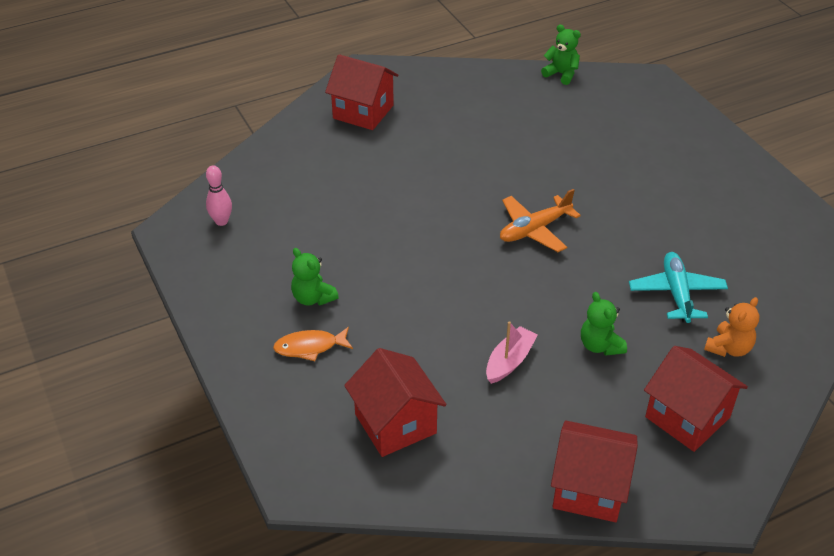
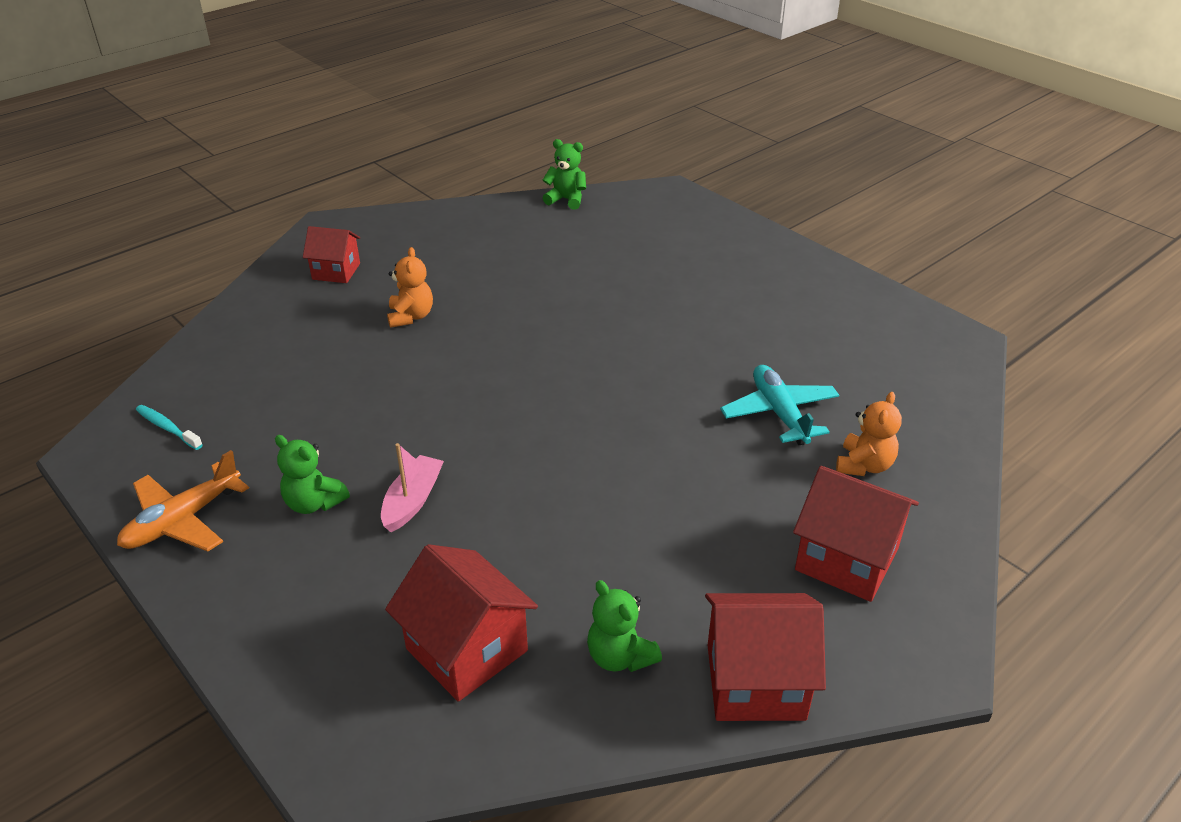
camera: 15 degrees left, 5 degrees down
(221, 221) = (167, 428): pink bowling pin -> turquoise toothbrush
(310, 347) = (322, 569): orange fish -> none
(363, 112) = (336, 271): red house -> red house, size x0.65
(412, 161) = (411, 316): none -> orange teddy bear
(509, 361) = (600, 534): pink boat -> pink boat (412, 501)
(534, 229) = (585, 370): orange plane -> orange plane (182, 520)
(600, 345) = (709, 492): green teddy bear -> green teddy bear (620, 656)

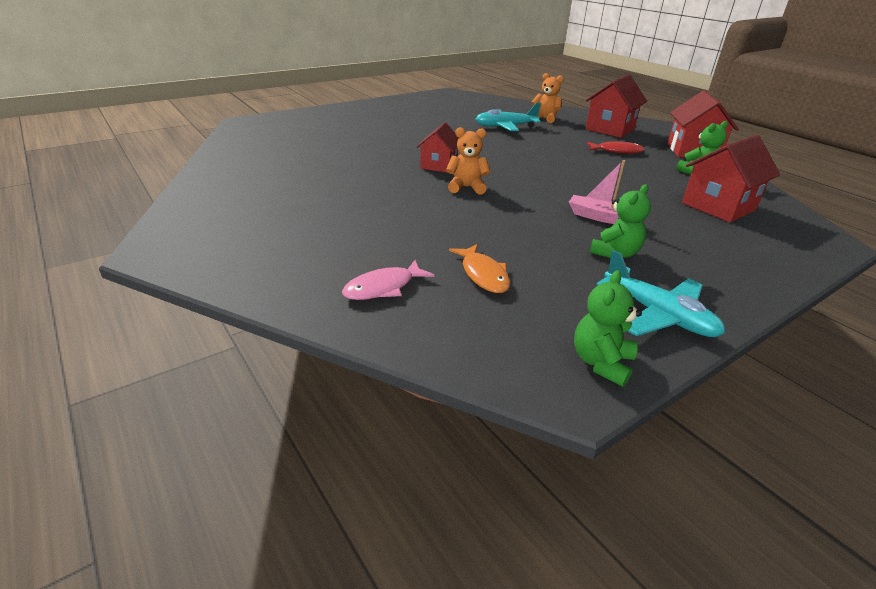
camera: 85 degrees left, 5 degrees down
(167, 428) = (526, 337): turquoise toothbrush -> none
(182, 520) = (658, 315): orange plane -> turquoise plane
(258, 344) = (383, 287): none -> pink fish
(274, 400) = (483, 274): none -> orange fish
(336, 271) = (263, 246): red house -> red house (438, 165)
(411, 316) = (368, 212): orange teddy bear -> orange teddy bear (466, 187)
(566, 200) = (222, 150): green teddy bear -> green teddy bear (601, 362)
(705, 553) = (617, 151): none -> red fish

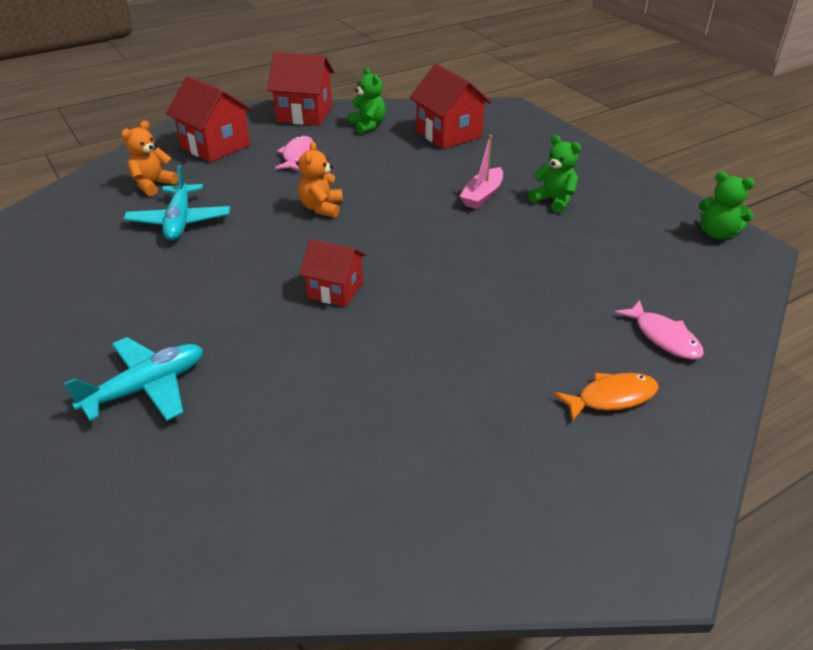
camera: 85 degrees left, 5 degrees up
(466, 187) = (411, 271): orange teddy bear -> orange teddy bear (321, 208)
(483, 274) = (617, 275): orange fish -> orange fish (611, 398)
(617, 151) = (297, 155): red fish -> pink fish
(658, 315) = (645, 200): turquoise plane -> turquoise plane (146, 388)

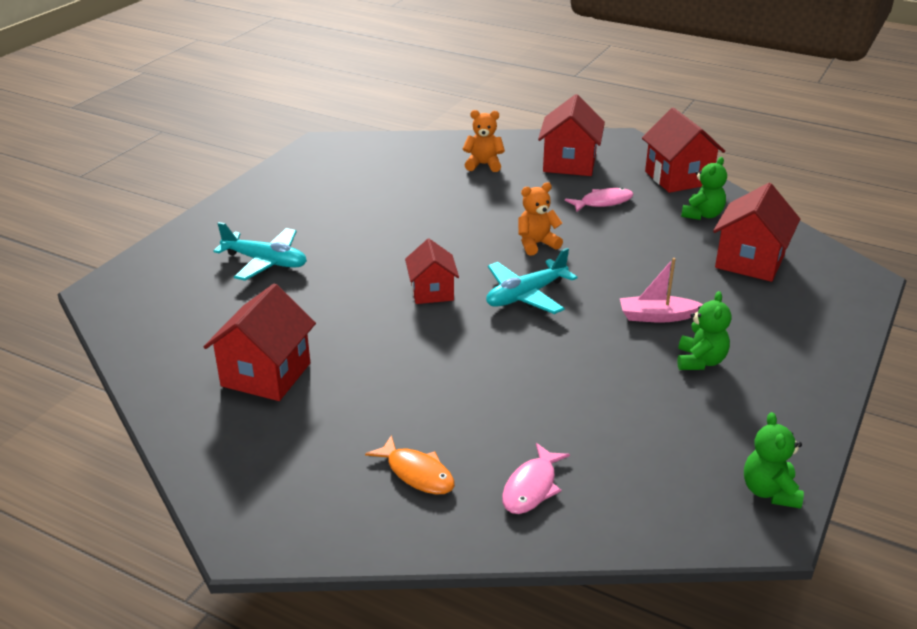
camera: 60 degrees right, 5 degrees down
(179, 221) = (450, 195): turquoise plane -> turquoise plane (526, 295)
(375, 457) = (266, 374): none -> red house

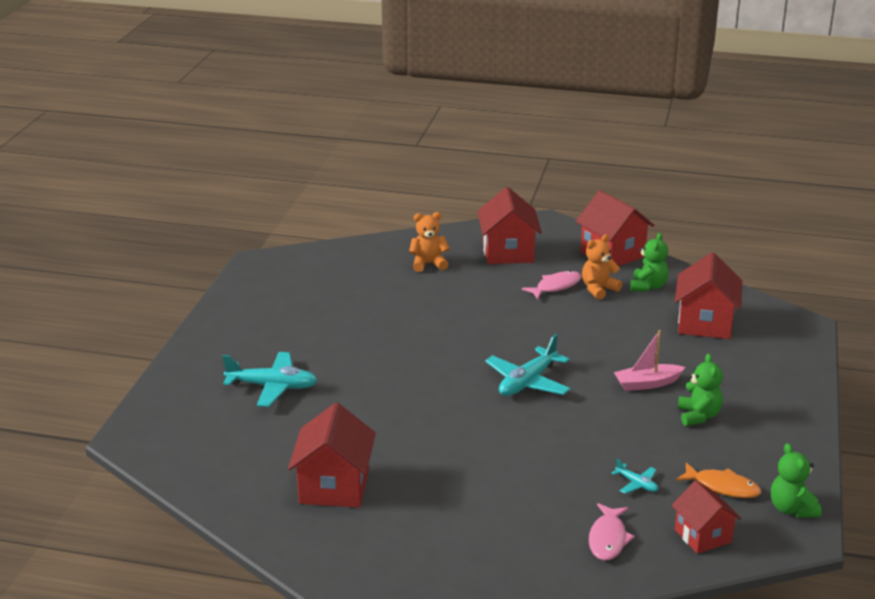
camera: 15 degrees left, 5 degrees down
(417, 473) = (510, 544): orange fish -> orange fish (722, 487)
(432, 292) = (443, 391): red house -> red house (703, 536)
(536, 244) = (514, 334): orange teddy bear -> orange teddy bear (598, 289)
(594, 428) = (636, 484): none -> turquoise plane

